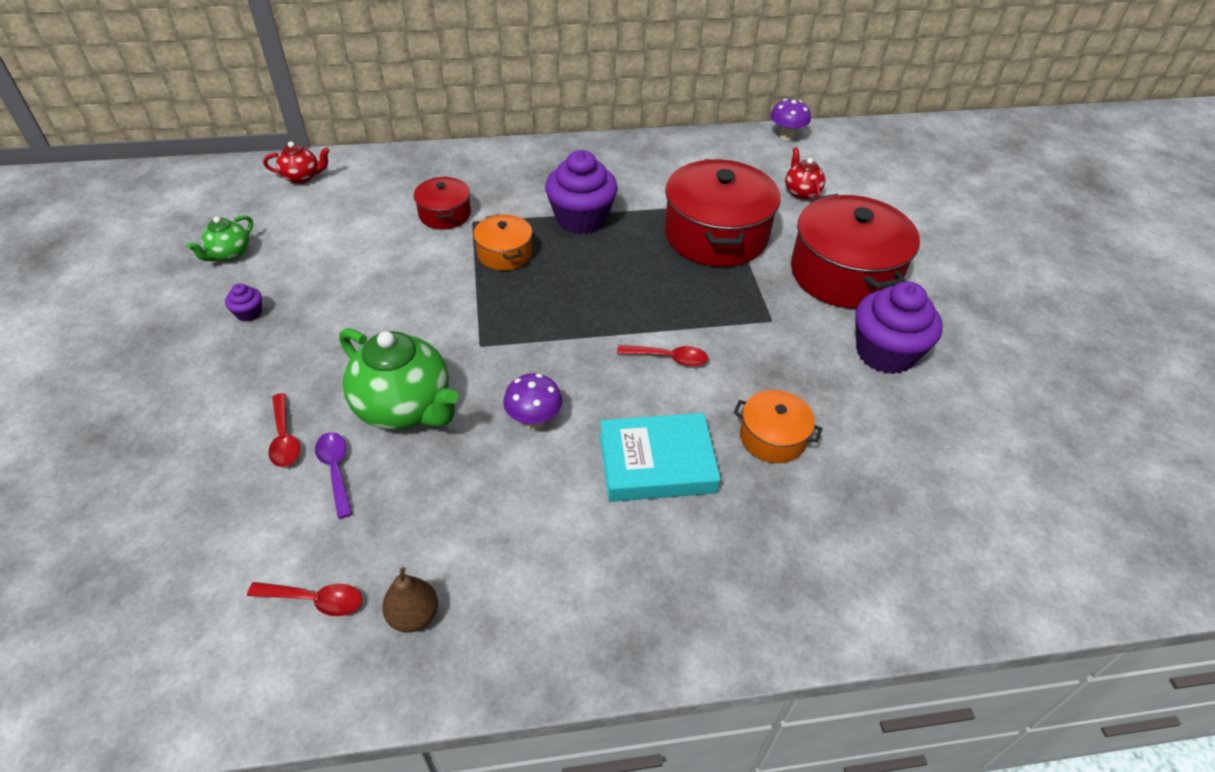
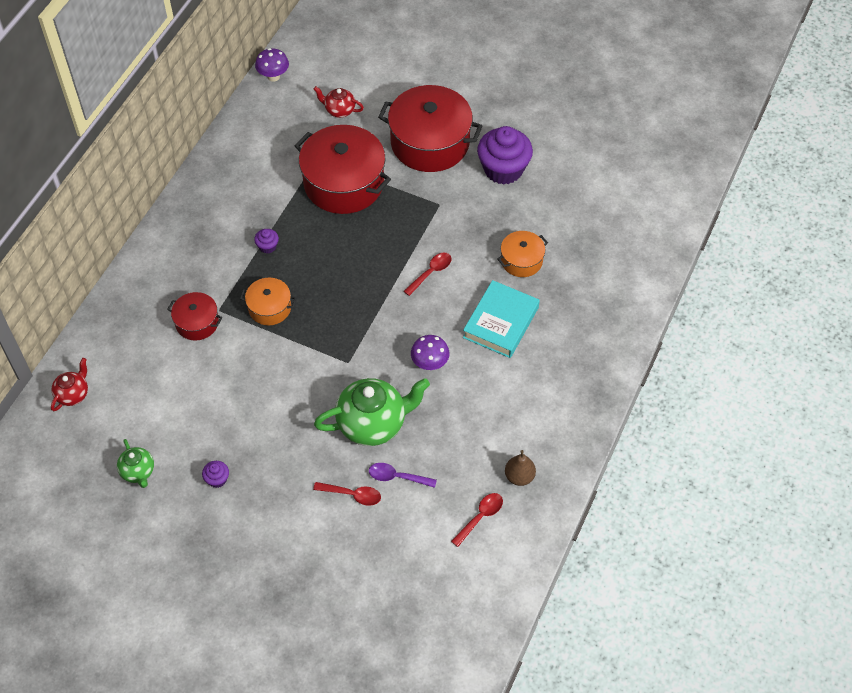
camera: 55 degrees left, 10 degrees up
(581, 219) = (267, 246): purple cupcake -> purple cupcake, size x0.43

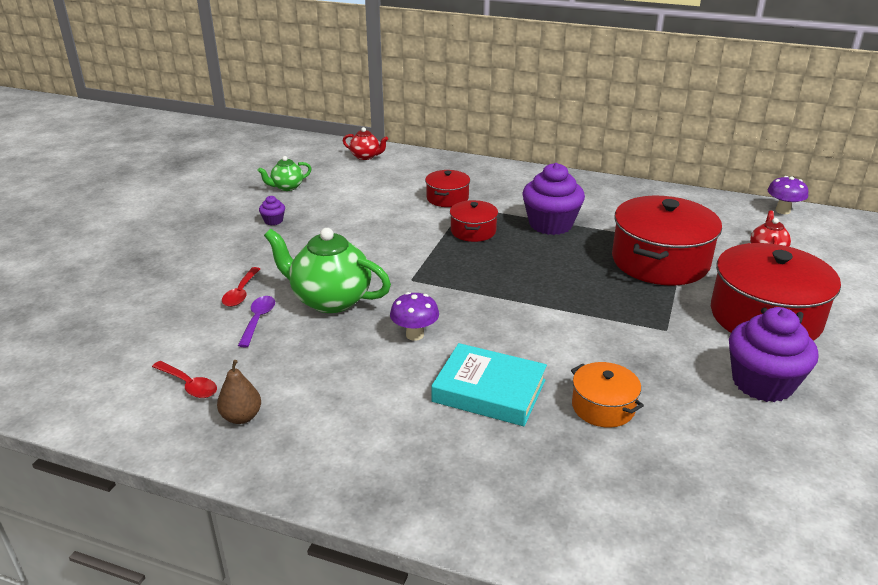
camera: 85 degrees right, 25 degrees down
(267, 246) = (550, 224): purple cupcake -> purple cupcake, size x2.34
(269, 308) = (473, 231): orange pot -> red pot
(373, 424) = (330, 300): green teapot -> green teapot turned 135 degrees clockwise
(431, 273) = (553, 328): red spoon -> none

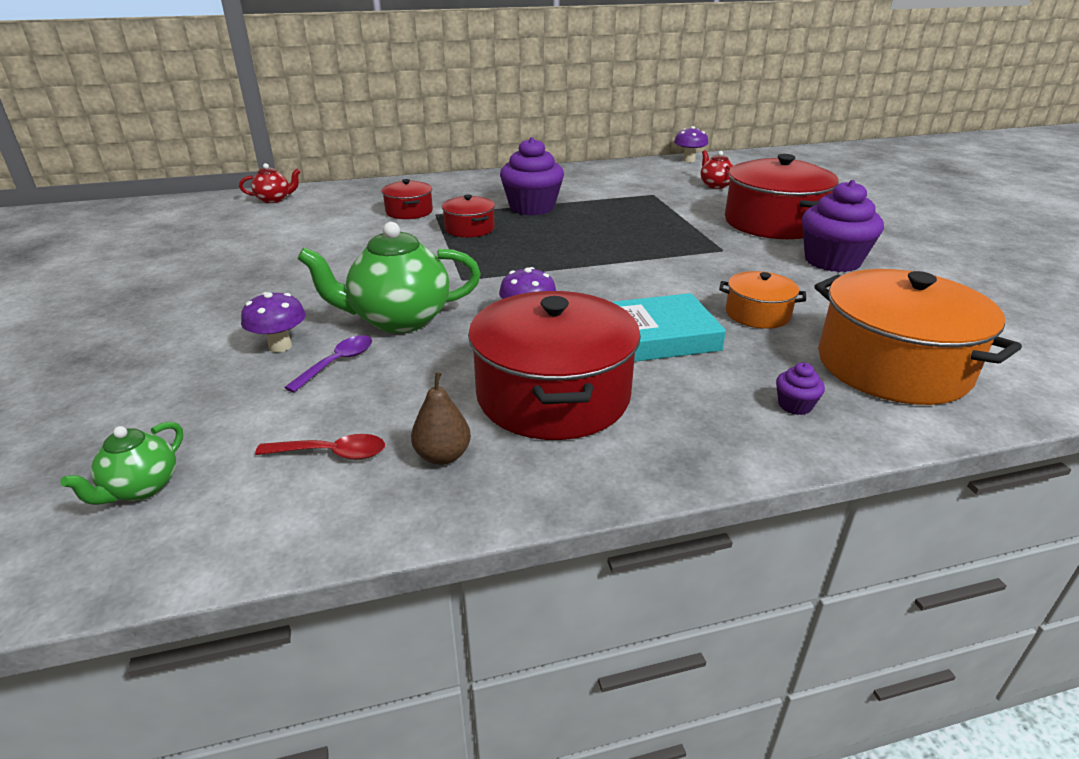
camera: 35 degrees left, 0 degrees up
(241, 293) = (280, 346): red spoon -> purple mushroom
(258, 320) = (337, 363): purple spoon -> purple spoon turned 60 degrees clockwise
(273, 221) = (234, 274): purple cupcake -> purple cupcake (795, 405)
(287, 187) = (211, 243): green teapot -> green teapot (141, 488)
(652, 509) = (892, 366): none -> orange pot
(660, 261) = (653, 209): red pot -> red pot (553, 395)

